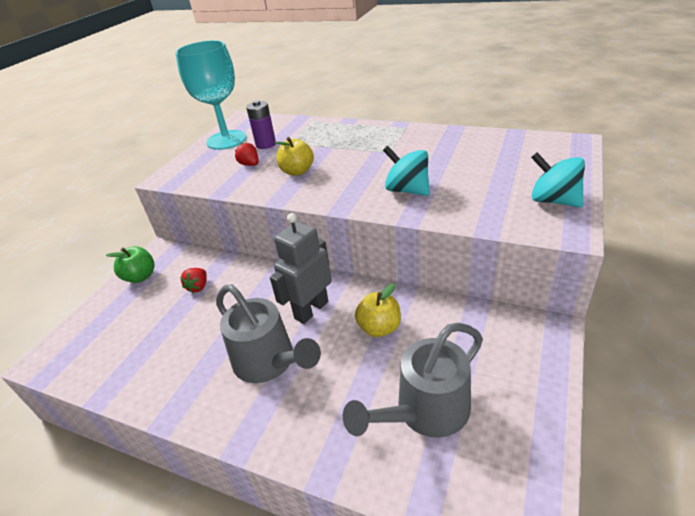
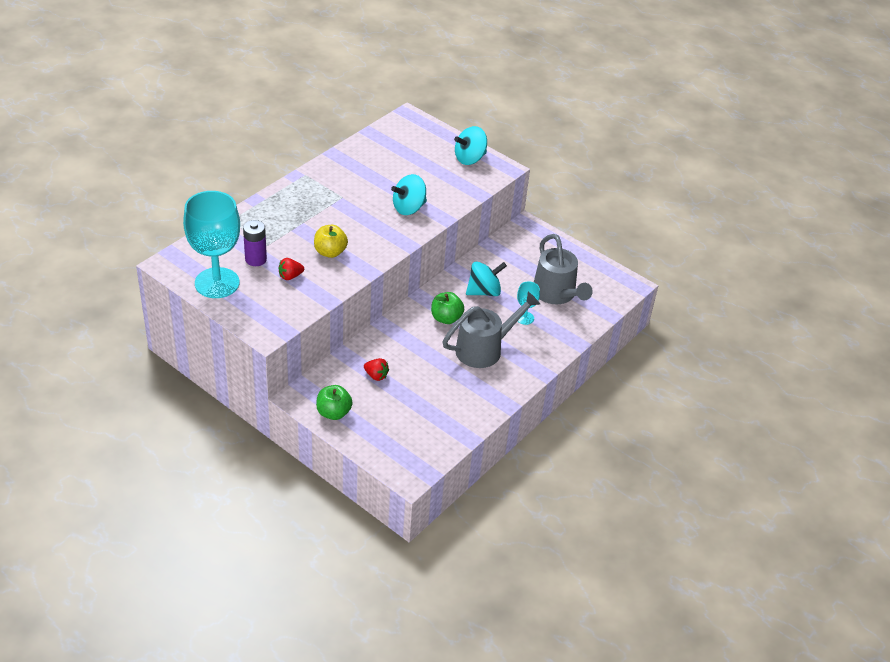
camera: 80 degrees left, 5 degrees up
(311, 310) = (446, 318): grey robot -> green apple
(350, 387) = (525, 318): none -> turquoise goblet
(379, 328) = (484, 291): yellow apple -> turquoise spinning top

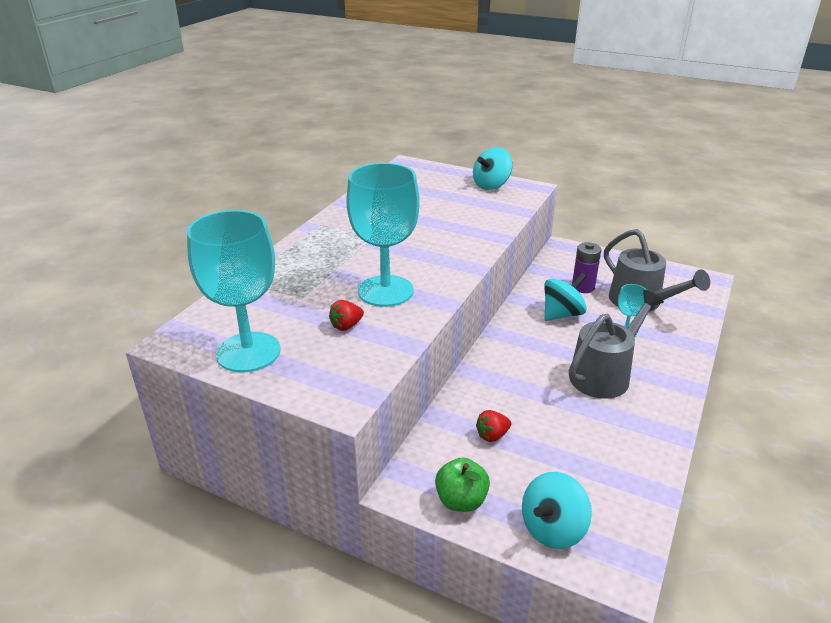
camera: 10 degrees left, 10 degrees down
(256, 259) = (293, 315): purple battery -> purple battery (583, 287)
(330, 252) = (385, 291): yellow apple -> turquoise goblet
(376, 376) = (492, 435): red strawberry -> red strawberry turned 135 degrees clockwise
(409, 208) = (454, 234): turquoise spinning top -> turquoise spinning top (553, 529)
(446, 318) = (538, 350): green apple -> none

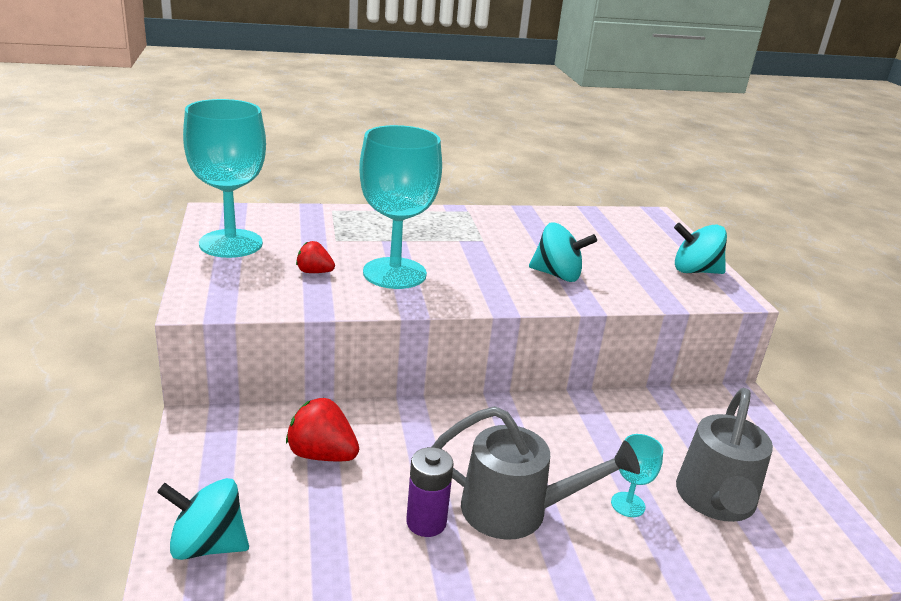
camera: 50 degrees right, 5 degrees down
(461, 501) = (207, 465): green apple -> none
(492, 435) = (322, 455): red strawberry -> red strawberry, size x1.64
(562, 314) = (597, 439): turquoise spinning top -> turquoise spinning top (557, 275)
(583, 287) = (677, 440): purple battery -> purple battery (426, 522)

